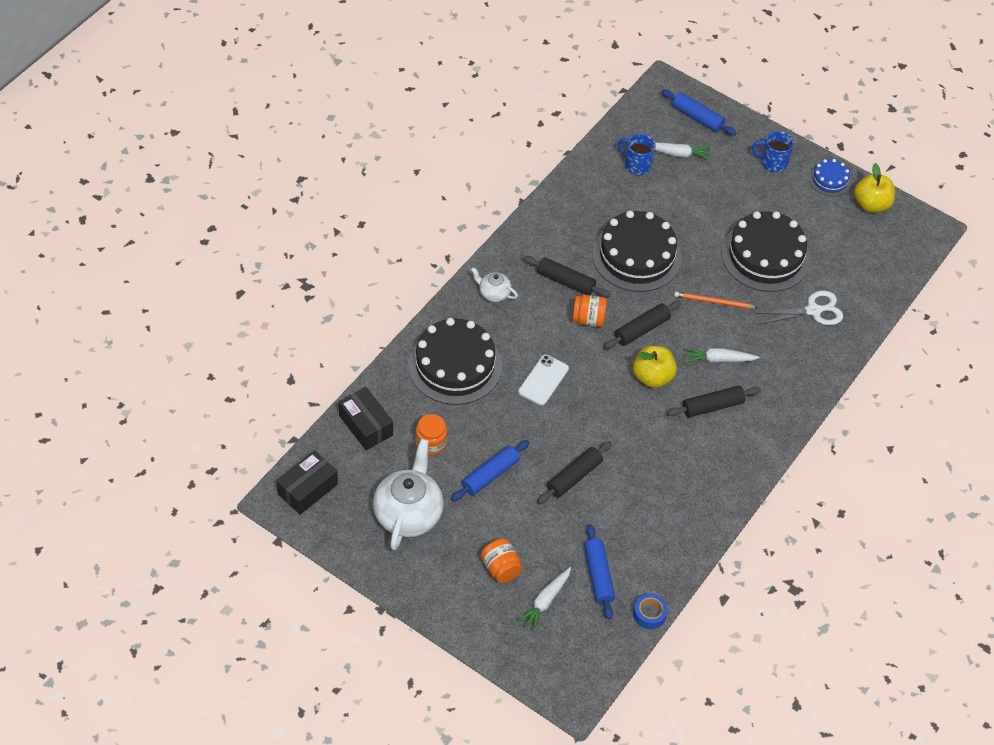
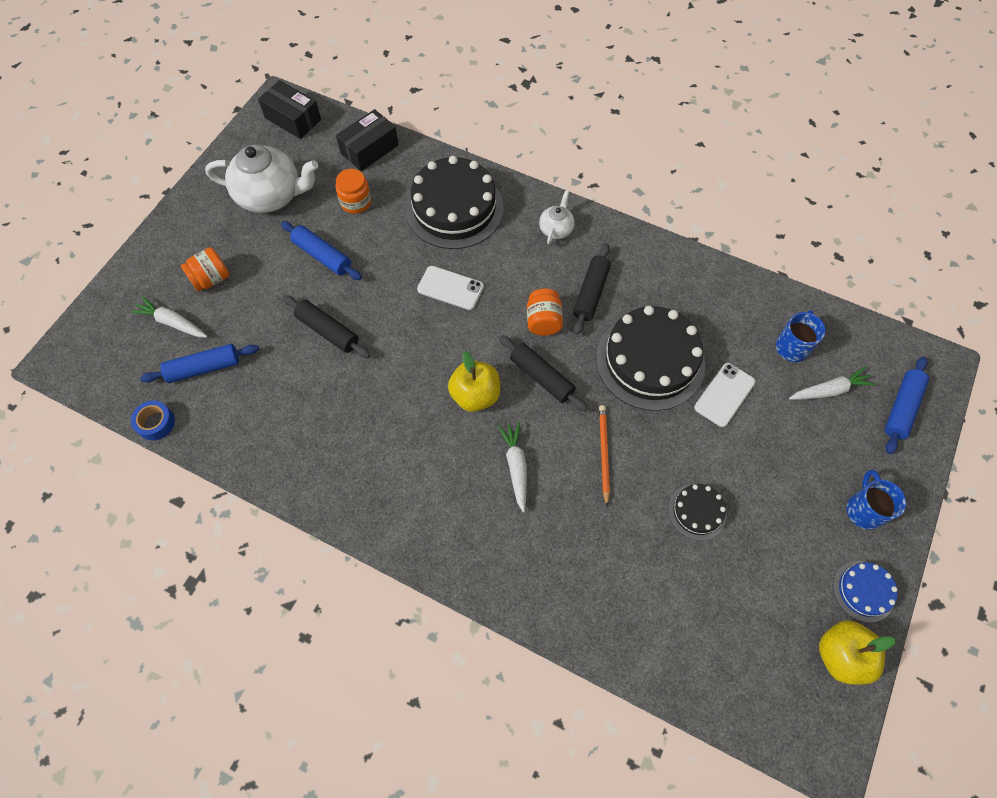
camera: 85 degrees right, 10 degrees up
(673, 217) = (724, 395): none -> white phone
(677, 154) = (829, 390): white carrot -> white carrot turned 105 degrees counterclockwise
(712, 406) = (444, 465): black rolling pin -> none
(765, 256) = (697, 512): black cake -> black cake, size x0.49
(813, 311) = (622, 581): white scissors -> none

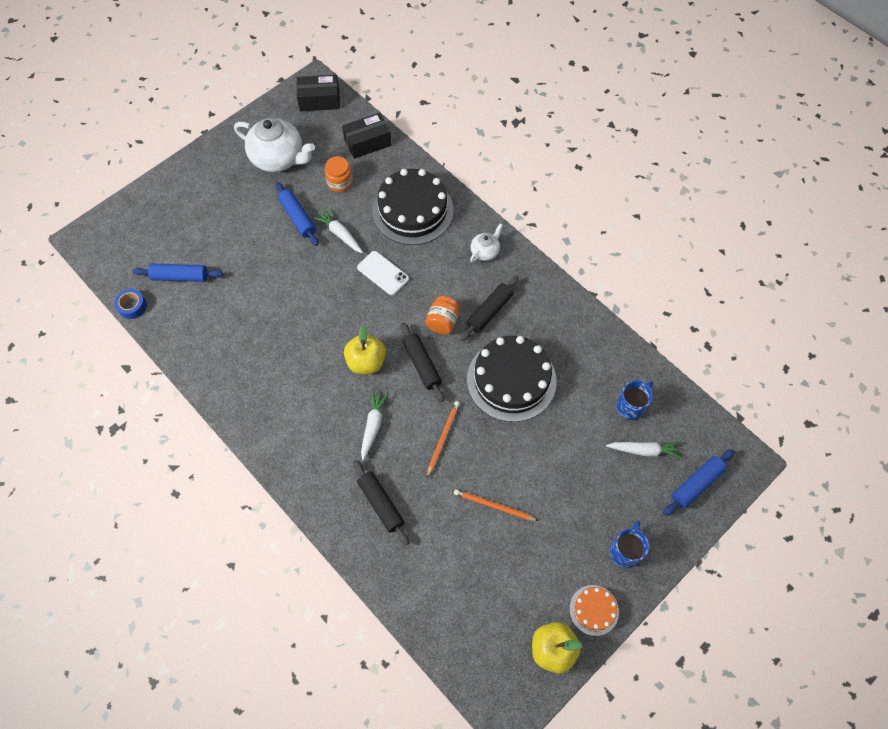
camera: 20 degrees right, 0 degrees up
(172, 323) = (171, 235): white carrot -> white carrot (340, 234)
(211, 279) = (210, 211): orange jar -> none
(293, 119) = (319, 100): black box -> black box turned 60 degrees counterclockwise
(328, 331) = (278, 277): black rolling pin -> black rolling pin (381, 504)
(697, 512) = (494, 506): black cake -> orange pencil
(724, 395) = (557, 425): white phone -> none
(863, 591) = (594, 610): blue cake -> orange cake

